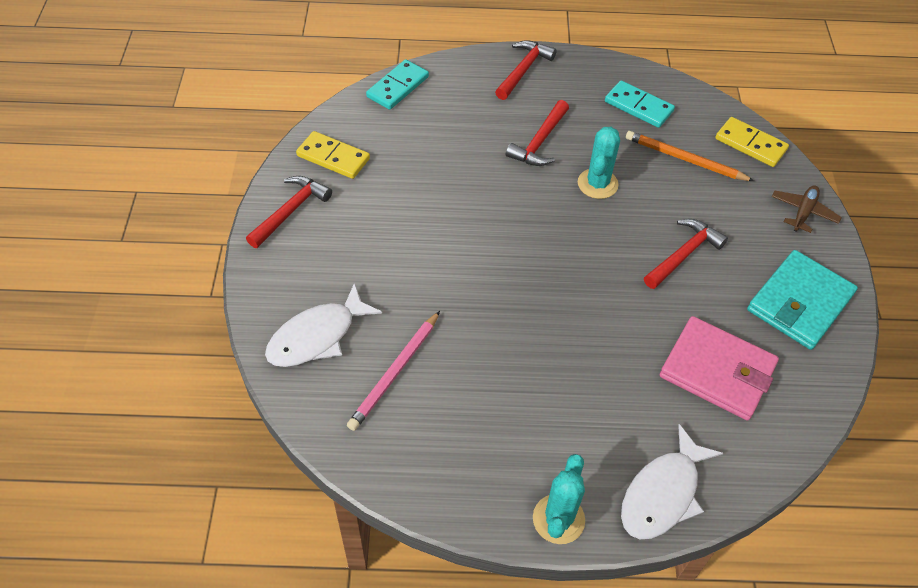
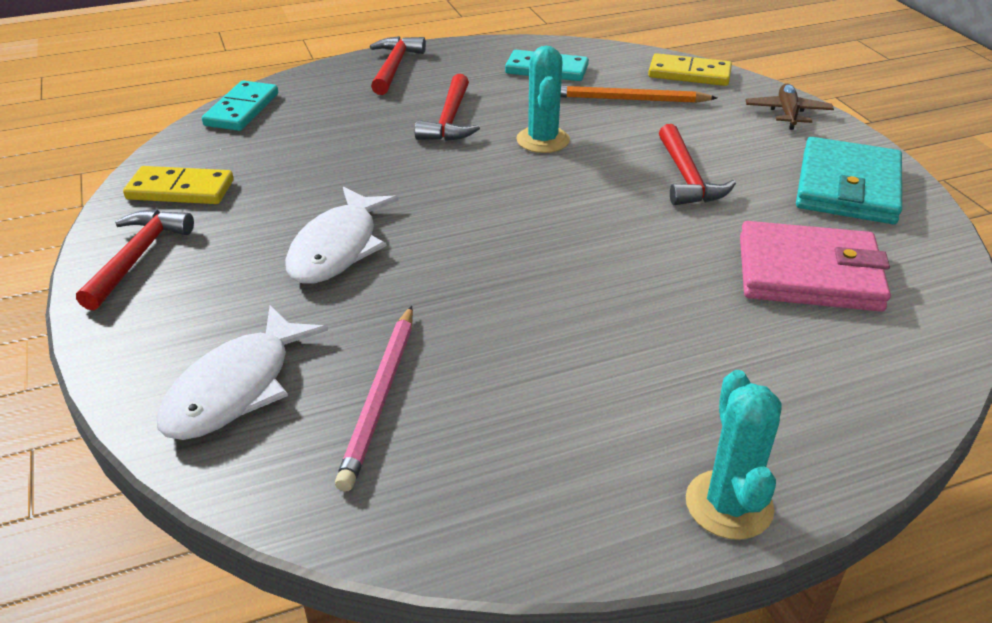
camera: 20 degrees left, 15 degrees down
(663, 493) = (845, 424): white fish -> white fish (338, 248)
(683, 254) = (686, 177): red hammer -> red hammer turned 150 degrees clockwise

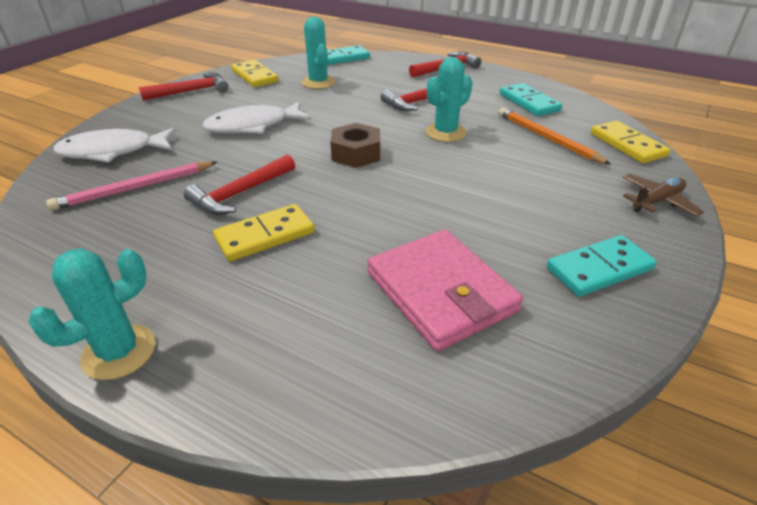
camera: 50 degrees right, 0 degrees up
(288, 155) = (318, 82): none -> turquoise cactus
(513, 209) = (356, 154): none -> brown nut
(613, 334) = (265, 235): none -> yellow domino
(686, 177) = (487, 194): red hammer -> red hammer (240, 193)
(847, 187) = (599, 269): turquoise wallet -> turquoise domino

